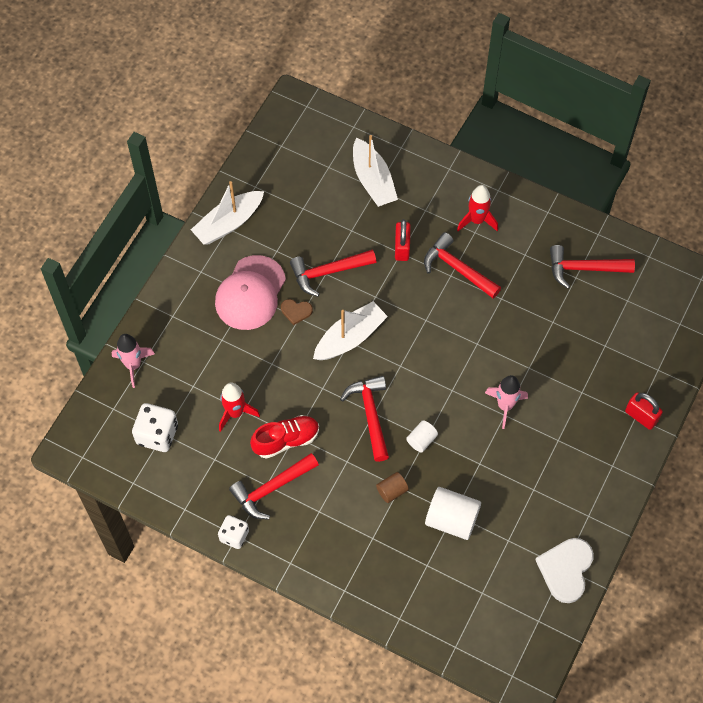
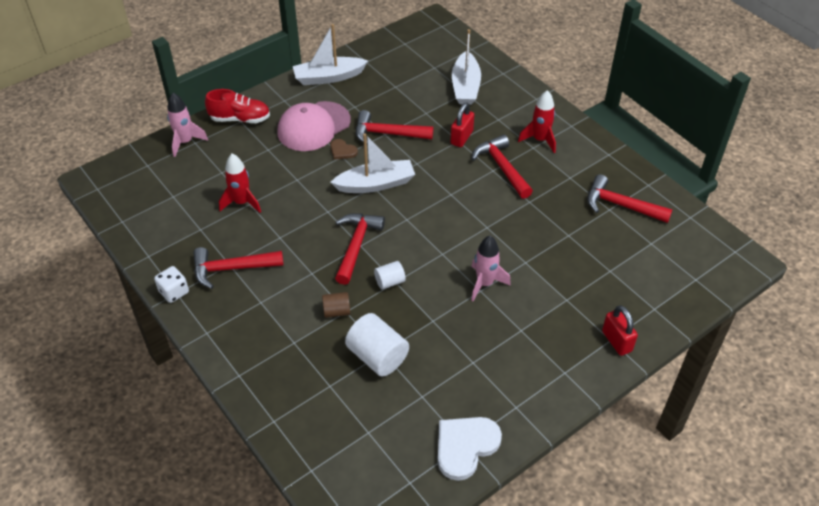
camera: 25 degrees right, 15 degrees down
(157, 434) = (167, 195): white dice -> none
(286, 440) = (270, 238): red shoe -> red shoe (240, 119)

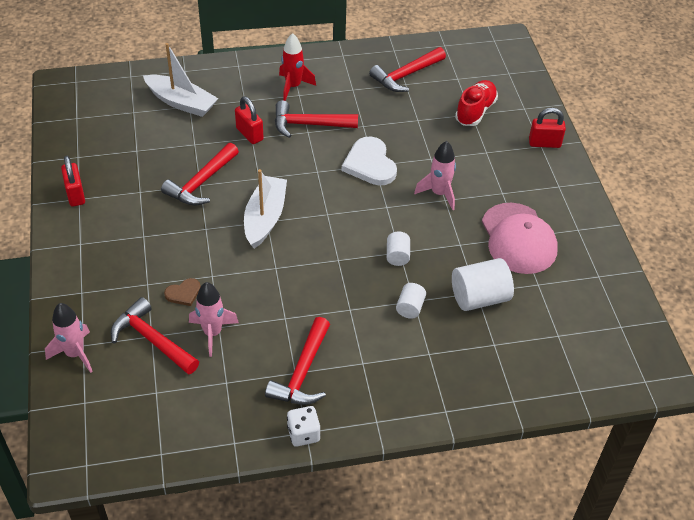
camera: 65 degrees left, 0 degrees up
(240, 119) = (78, 291): red shoe -> red shoe (475, 111)
(242, 203) = (212, 333): red rocket -> pink rocket
(313, 126) = (143, 234): pink cap -> pink cap (518, 239)
(328, 77) = (75, 195): white boat -> red padlock
(336, 311) = (410, 307): brown cylinder -> white cylinder
(342, 151) = (198, 225): brown heart -> brown heart (183, 293)
(356, 245) = (336, 263): red hammer -> red hammer (152, 340)
(465, 446) = (602, 276): white heart -> white heart (370, 164)

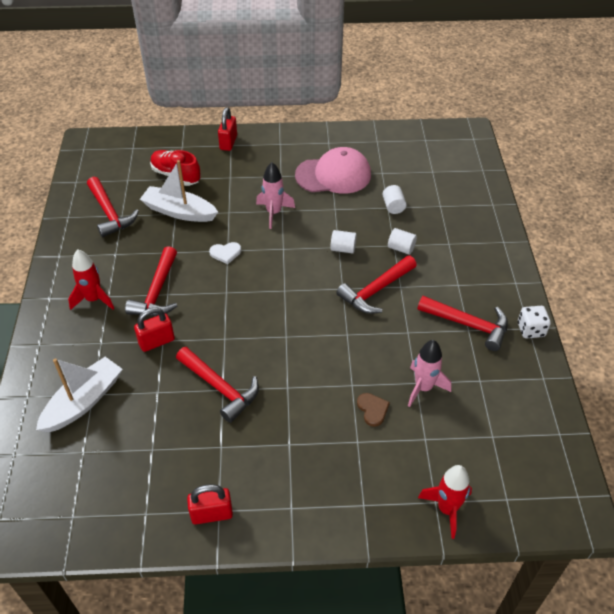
camera: 80 degrees left, 0 degrees up
(75, 354) = (447, 509): pink rocket -> red rocket
(152, 340) = (430, 438): red hammer -> red hammer (375, 291)
(265, 218) = (281, 337): white boat -> white boat (179, 212)
(370, 164) = (225, 253): white heart -> white heart, size x0.52
(479, 297) = (393, 206): white cylinder -> white cylinder, size x0.55

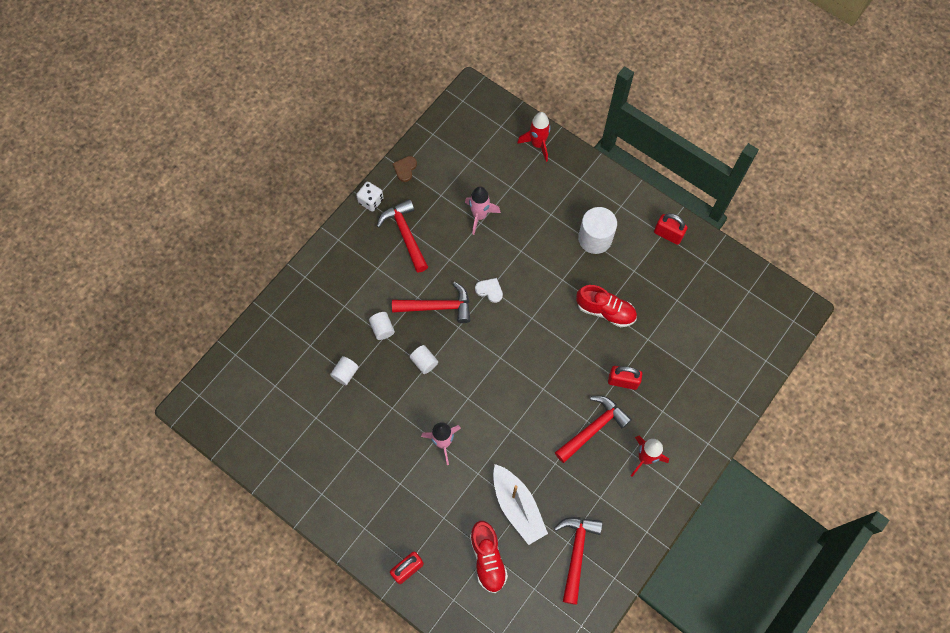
camera: 140 degrees left, 20 degrees up
(83, 401) = (701, 368): white boat -> none
(220, 388) = (605, 311): red hammer -> red shoe
(225, 253) = (514, 428): white heart -> white heart (489, 290)
(289, 450) = (595, 238): none -> white cylinder
(333, 175) = (356, 447): pink cap -> none
(372, 409) = (523, 226): brown heart -> brown heart (405, 169)

